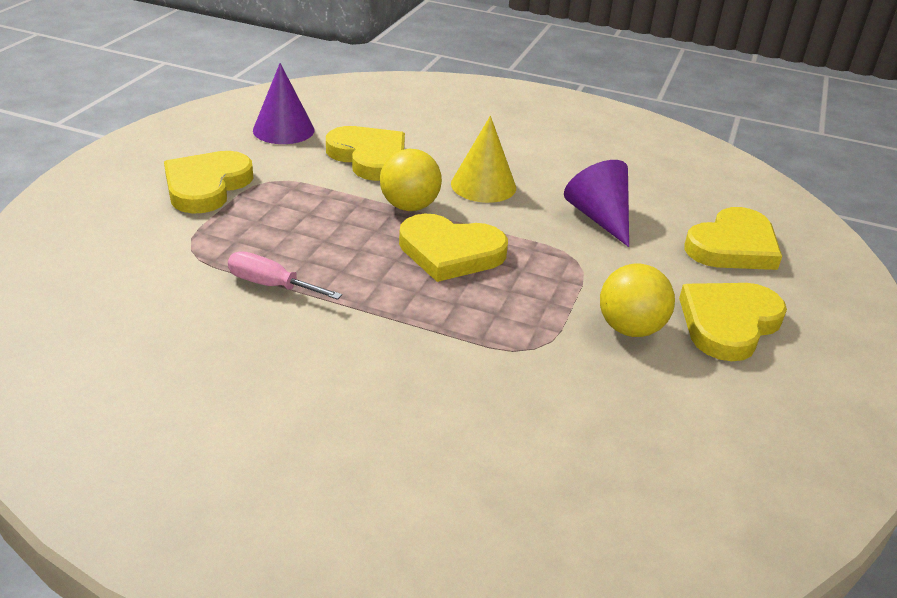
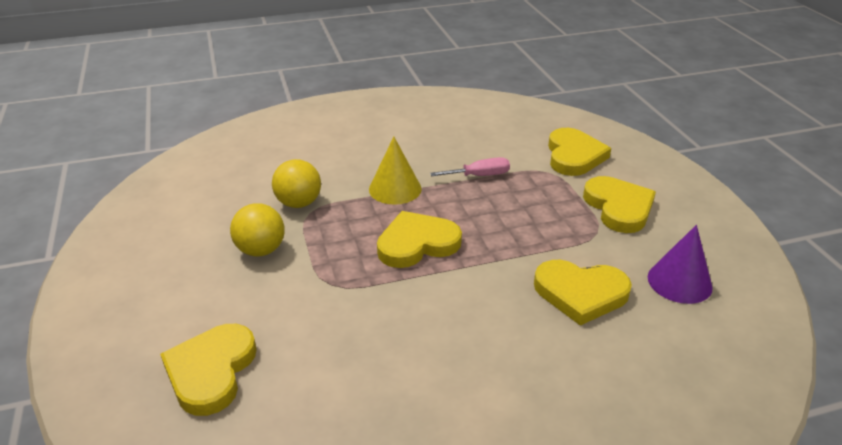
camera: 145 degrees right, 0 degrees up
(409, 206) = (487, 264): yellow ball -> yellow ball (299, 203)
(483, 185) = (465, 317): yellow cone -> yellow cone (395, 189)
(599, 218) = (344, 337): purple cone -> none
(728, 323) = (194, 287): yellow heart -> yellow heart (574, 156)

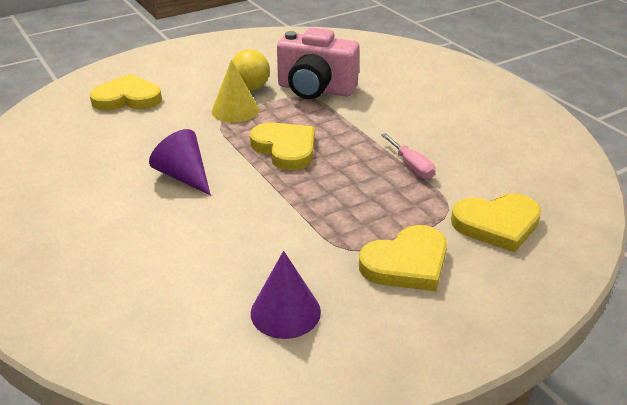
camera: 75 degrees right, 0 degrees up
(299, 203) = (315, 90): yellow ball -> pink camera
(395, 189) = (360, 126): yellow cone -> yellow cone (235, 110)
(445, 327) = (183, 176): none -> purple cone
(580, 293) = (245, 243): yellow heart -> none

